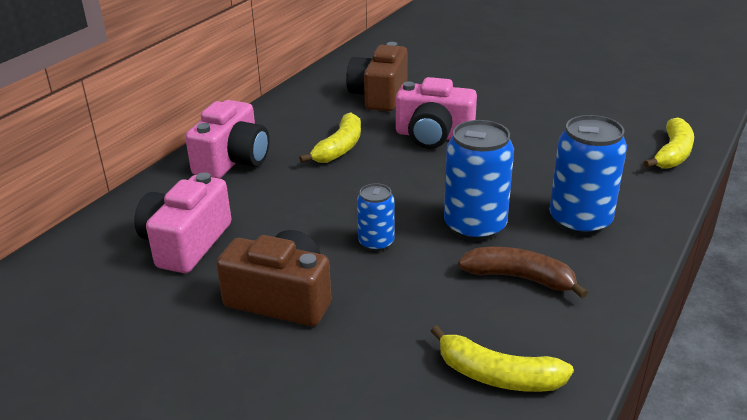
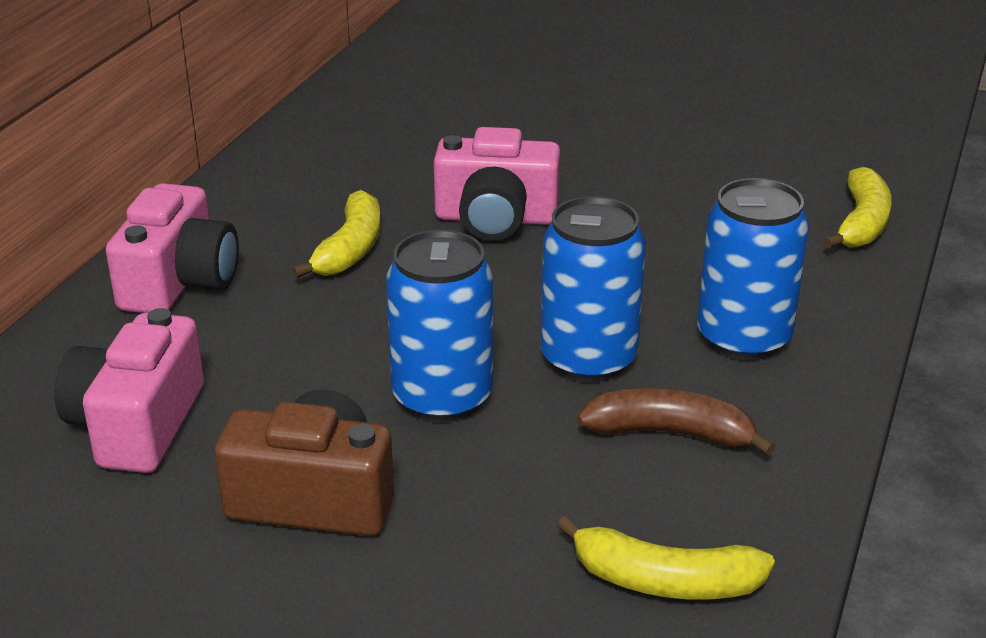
camera: 10 degrees left, 0 degrees up
(376, 243) = (442, 398): blue can -> blue can, size x1.78
(379, 95) = (395, 157): brown camera -> none

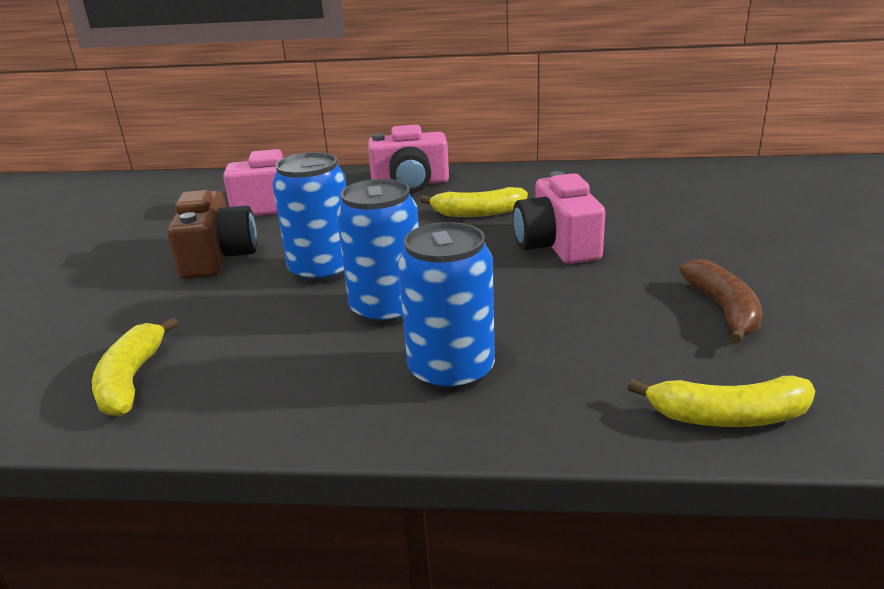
camera: 75 degrees right, 5 degrees down
(669, 433) = (303, 356): brown banana -> brown banana (723, 310)

